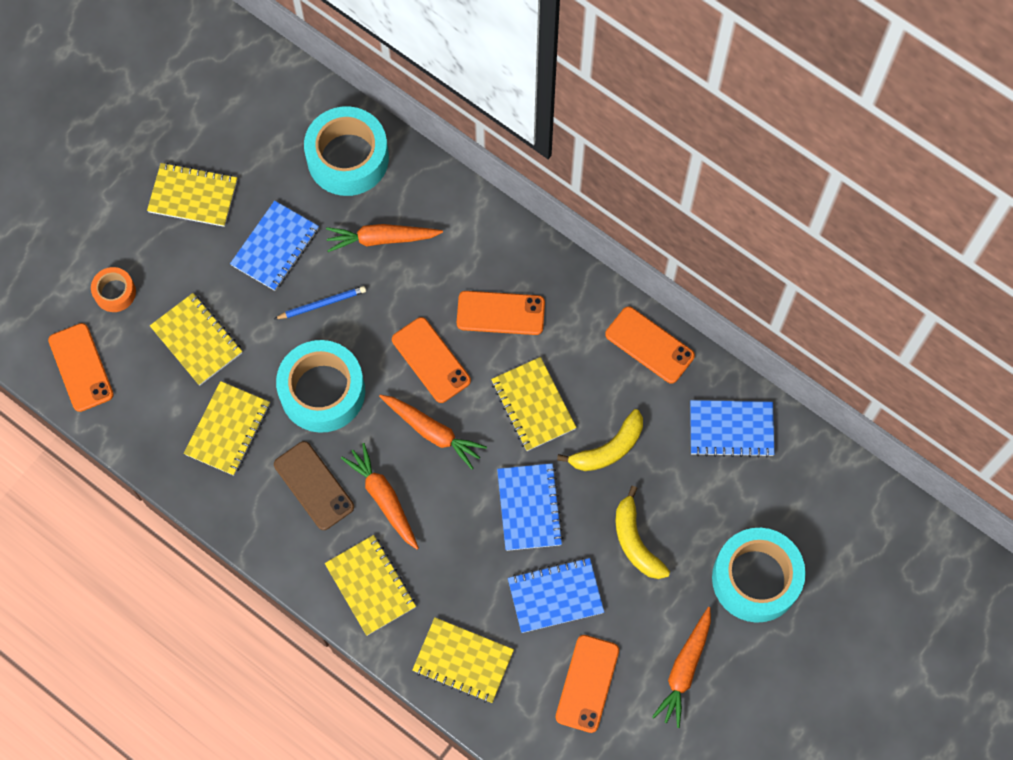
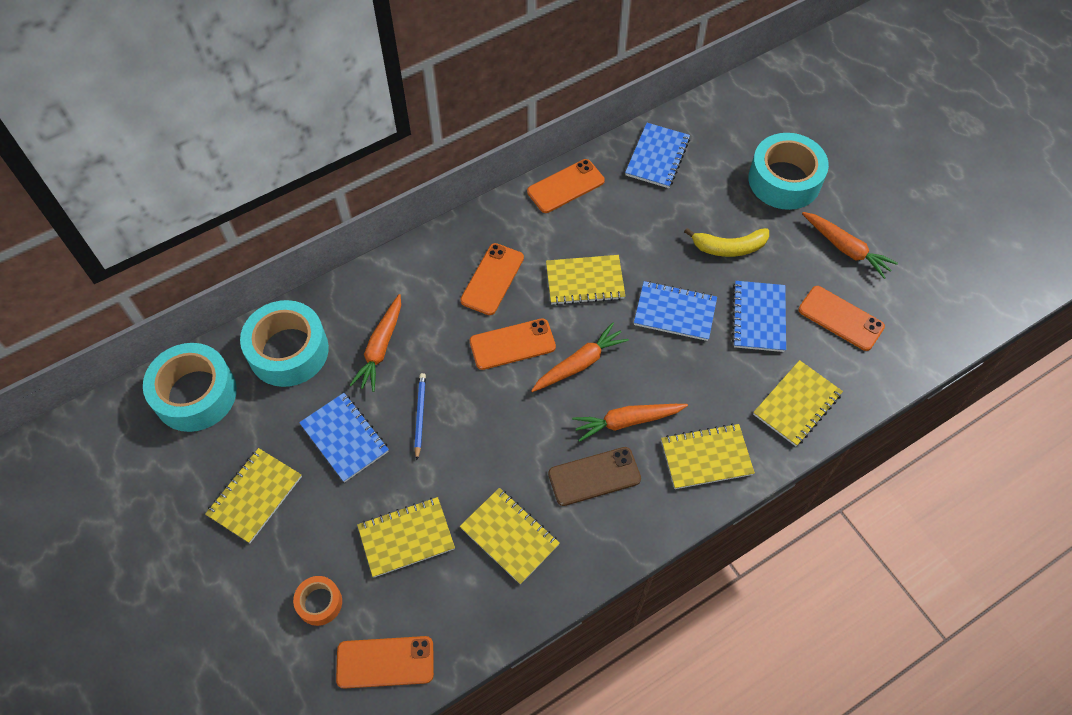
camera: 70 degrees left, 10 degrees down
(322, 391) = (505, 441): turquoise tape -> turquoise tape (195, 394)
(608, 448) = (643, 241): yellow banana -> none

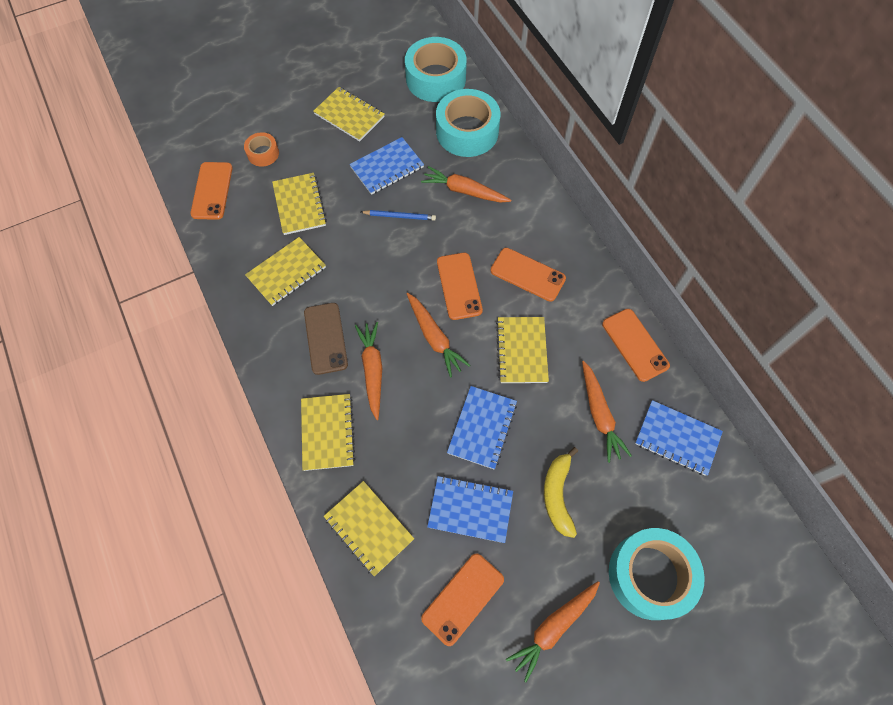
camera: 95 degrees right, 5 degrees up
(644, 215) = (599, 415): none -> orange carrot

